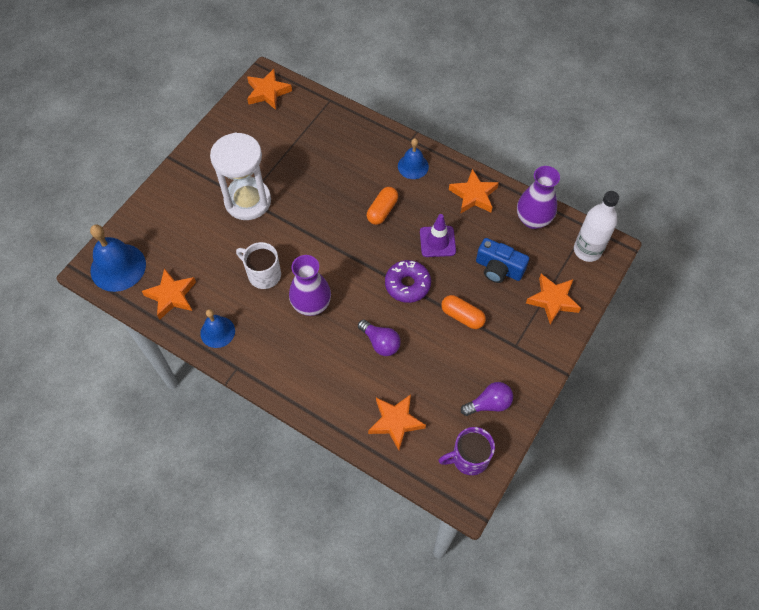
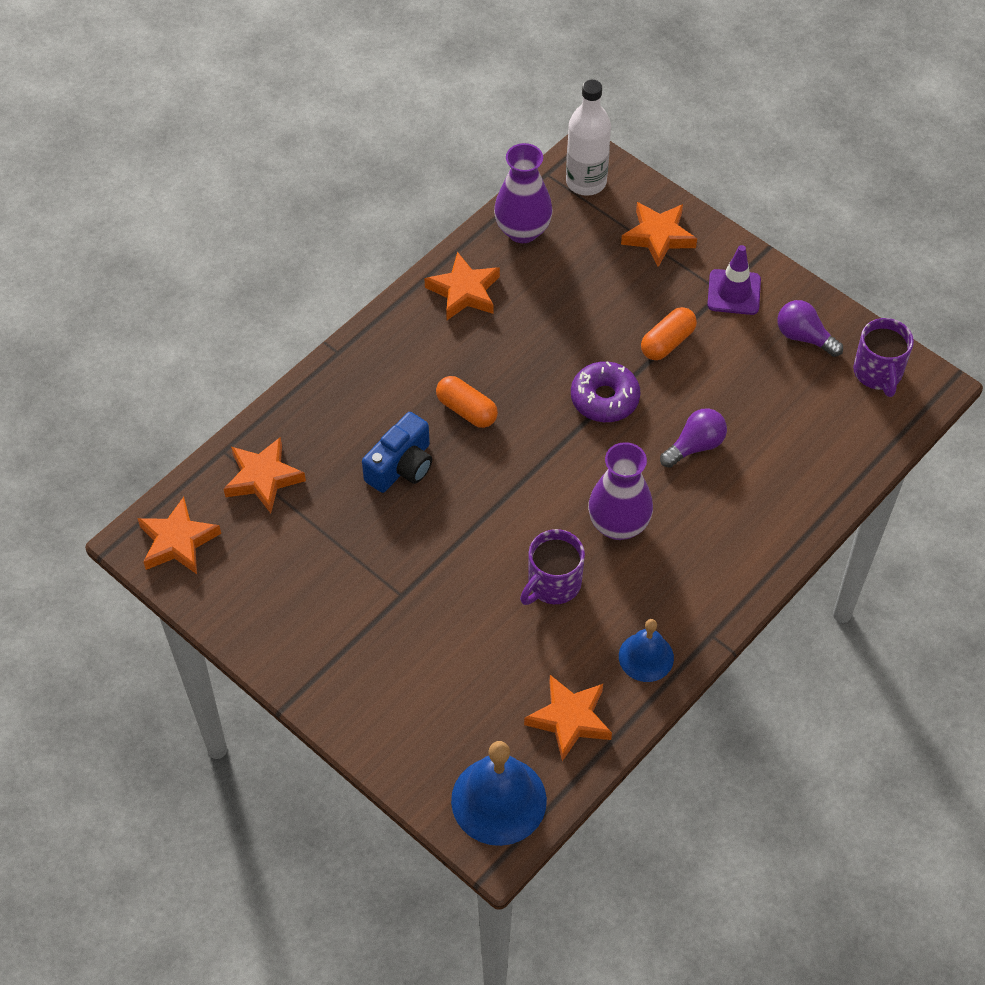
camera: 80 degrees left, 5 degrees down
(248, 201) = (406, 593): white hourglass -> none
(263, 274) = (553, 584): white mug -> purple mug
(395, 422) = (819, 446): orange star -> orange star (263, 478)
(413, 166) = (391, 357): blue bell -> none
(437, 241) = (537, 350): purple traffic cone -> purple traffic cone (734, 292)
(489, 404) = (804, 337): purple light bulb -> purple light bulb turned 45 degrees counterclockwise
(498, 269) = (597, 286): blue camera -> blue camera (401, 466)

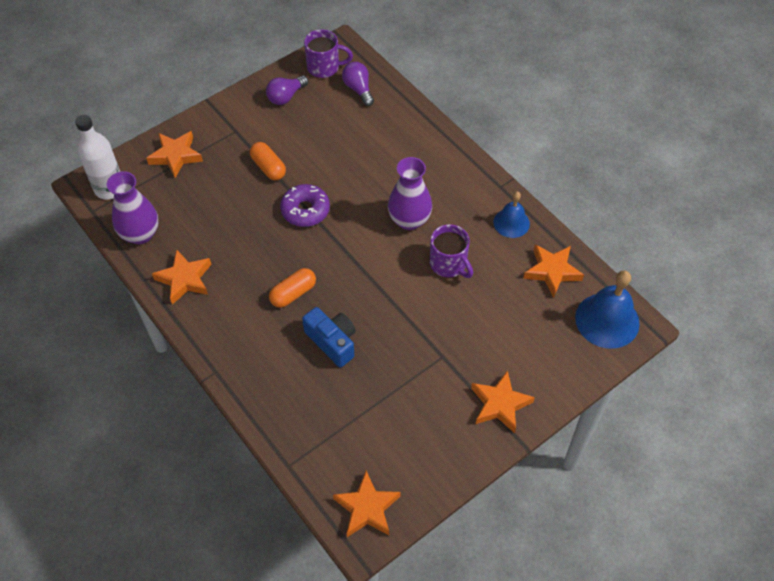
camera: 80 degrees left, 0 degrees up
(263, 478) = (321, 438): orange star -> orange star (500, 404)
(695, 446) = (356, 168): purple light bulb -> purple light bulb (358, 89)
(734, 292) = (238, 124): purple traffic cone -> none

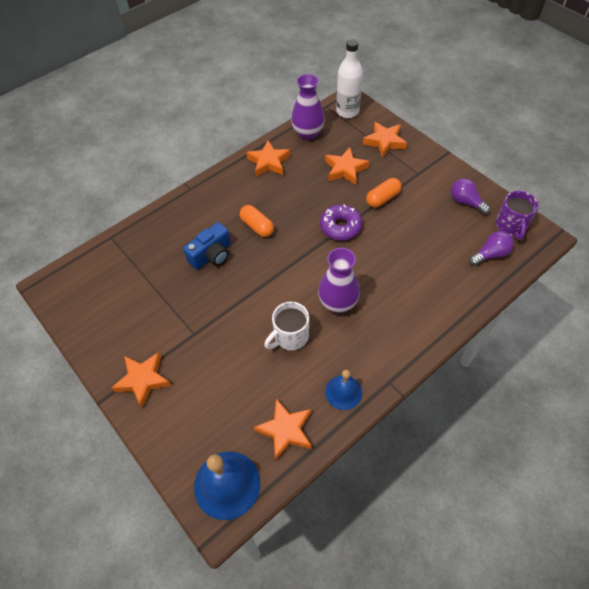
camera: 90 degrees right, 0 degrees up
(367, 508) = (69, 287): orange star -> orange star (345, 169)
(449, 264) = (290, 337): purple mug -> white mug

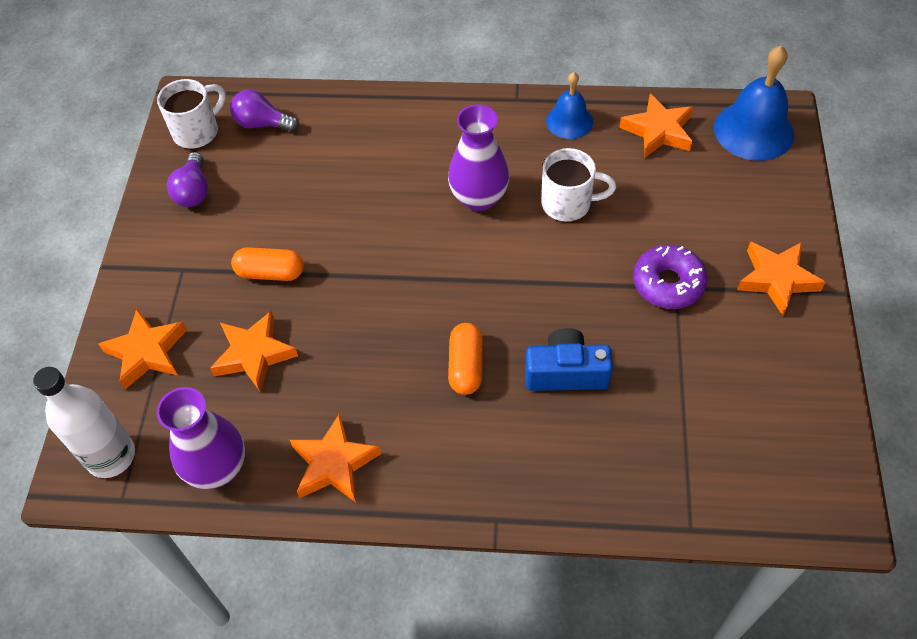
camera: 135 degrees left, 0 degrees up
(340, 227) = (367, 278): purple donut -> purple donut (668, 283)
(511, 226) = (197, 131): purple mug -> white mug

